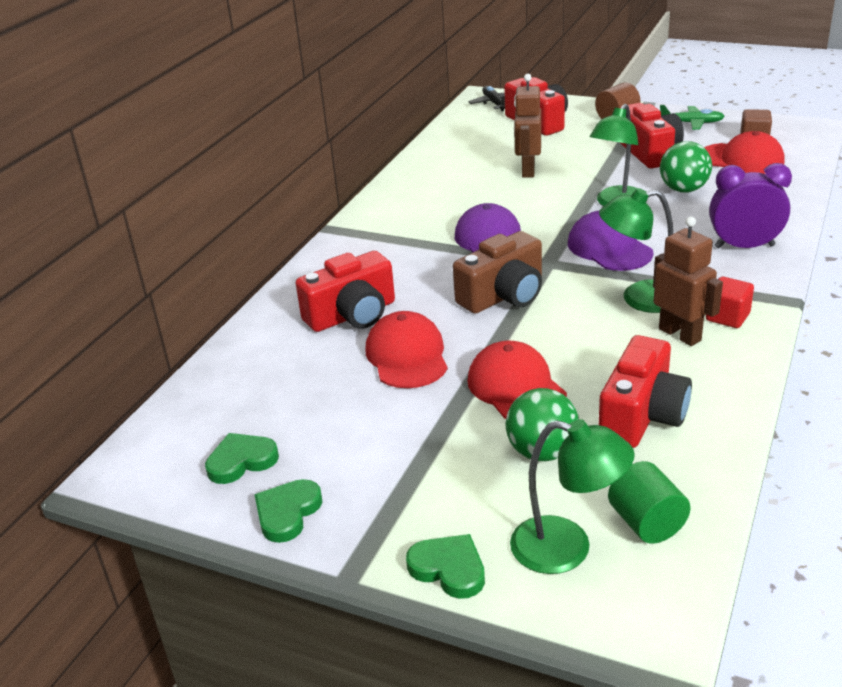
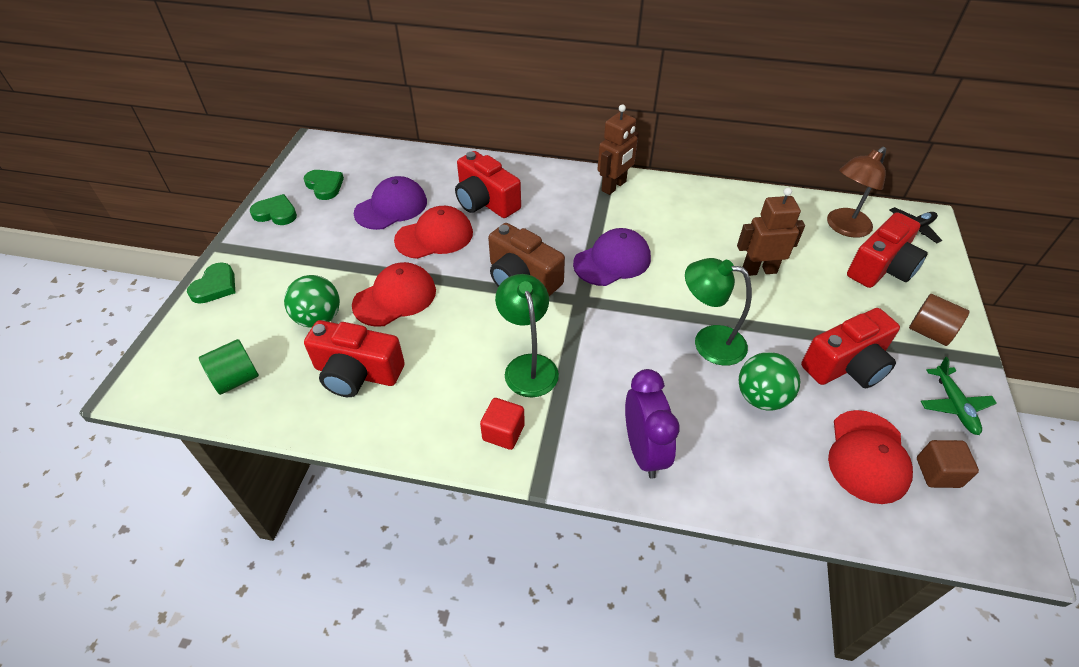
camera: 75 degrees right, 15 degrees up
(481, 128) = (843, 227): none -> brown lamp
(567, 549) = (220, 339): green lamp -> none
(609, 248) = (616, 340): purple cap -> purple cap (391, 207)
(680, 334) = (471, 396): brown robot -> brown robot (614, 186)

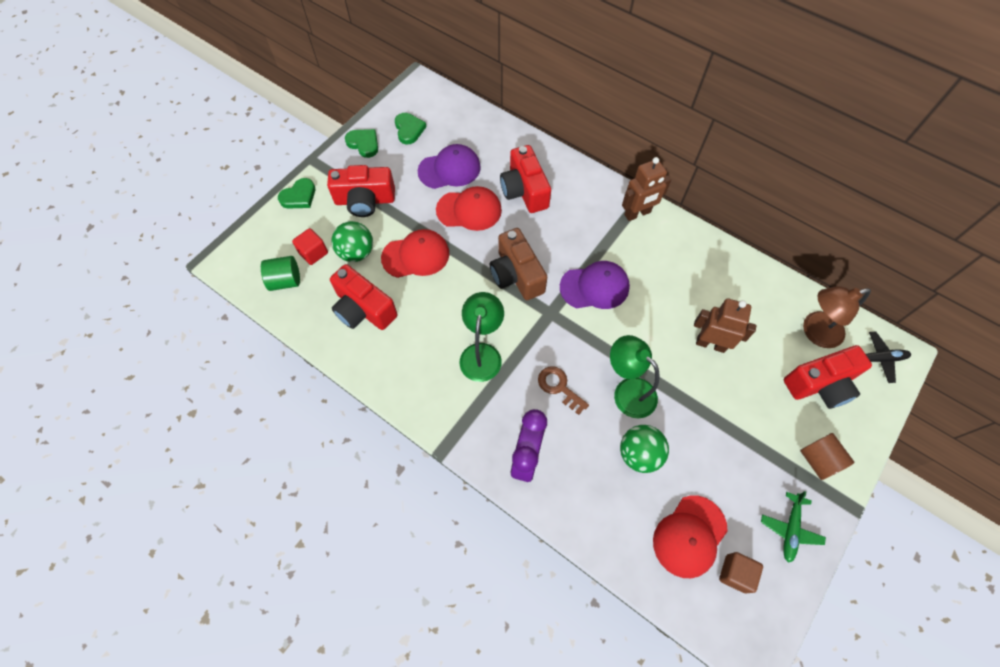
camera: 25 degrees right, 15 degrees up
(503, 432) = (438, 399): red cube -> red cube (313, 253)
(635, 366) = (559, 387): none -> brown key
(846, 365) = (725, 458): red camera -> red camera (365, 200)

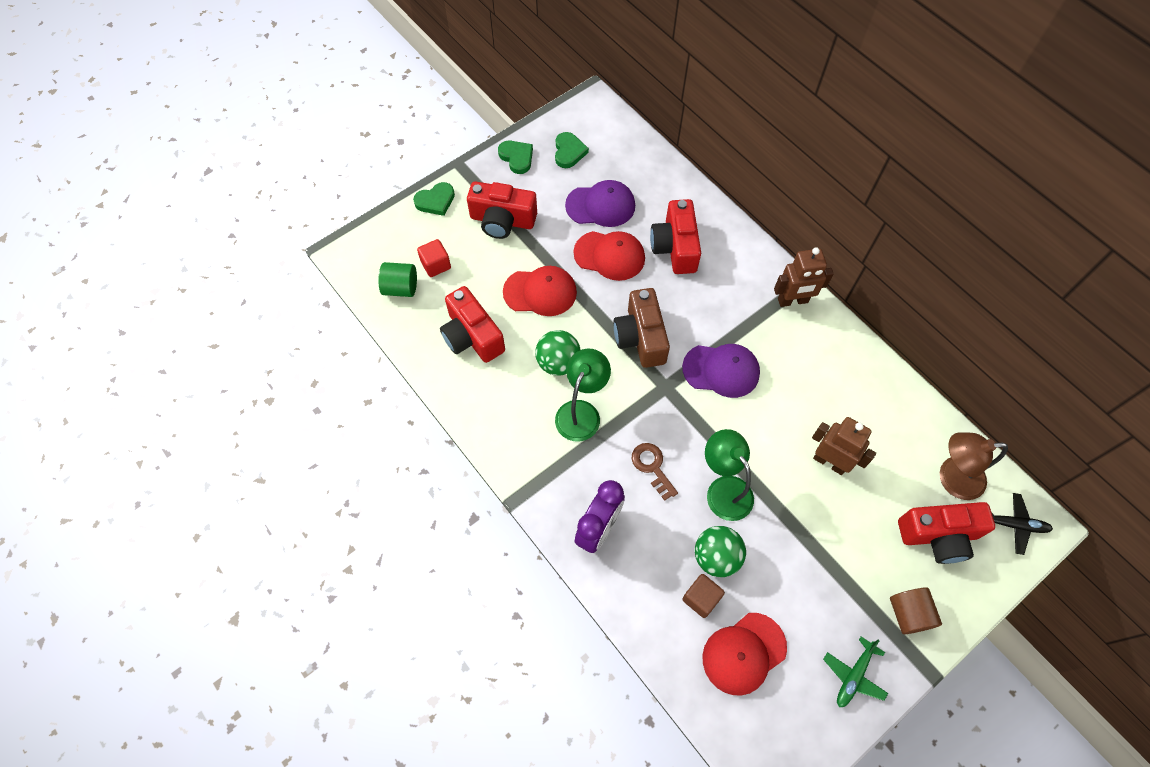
camera: 15 degrees right, 0 degrees up
(356, 252) = (480, 275): green ball -> green ball (558, 363)
(735, 573) = (780, 703): brown cube -> brown cube (701, 598)

